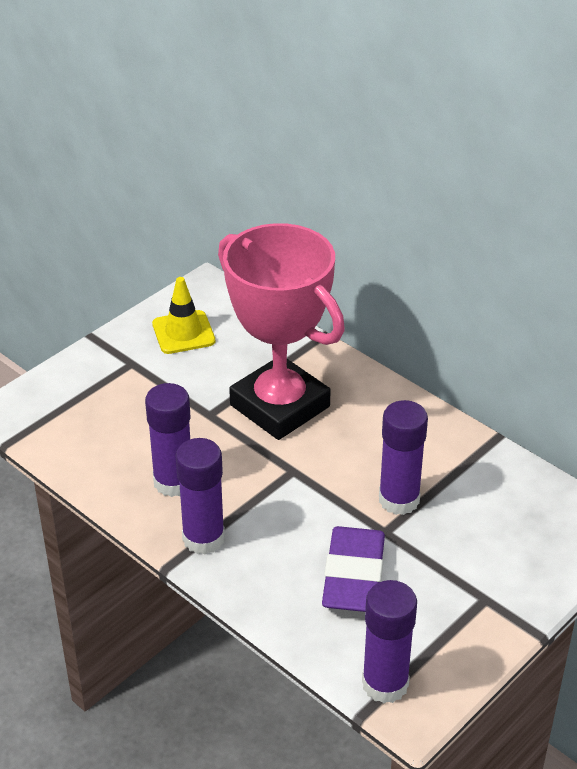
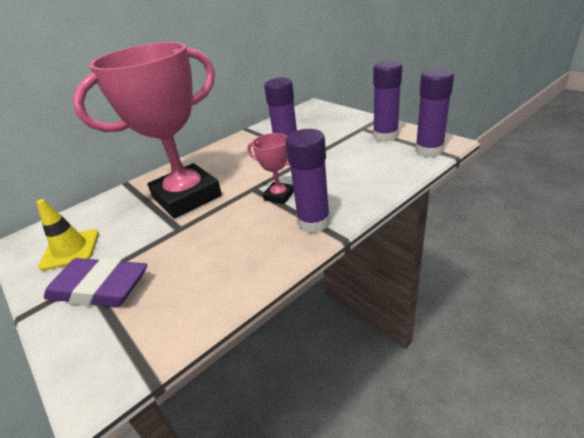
camera: 80 degrees left, 5 degrees down
(173, 482) = (249, 242): purple glue stick -> purple glue stick (385, 136)
(269, 500) = (279, 196): none -> pink trophy
(353, 576) = (348, 163): purple eraser -> purple eraser (99, 288)

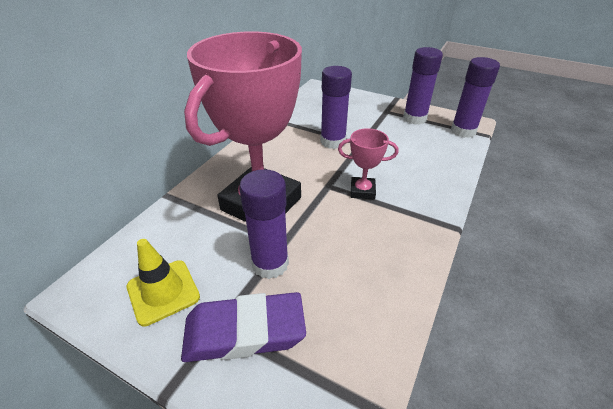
camera: 25 degrees left, 5 degrees up
(313, 222) = (418, 215): purple glue stick -> purple glue stick (270, 264)

